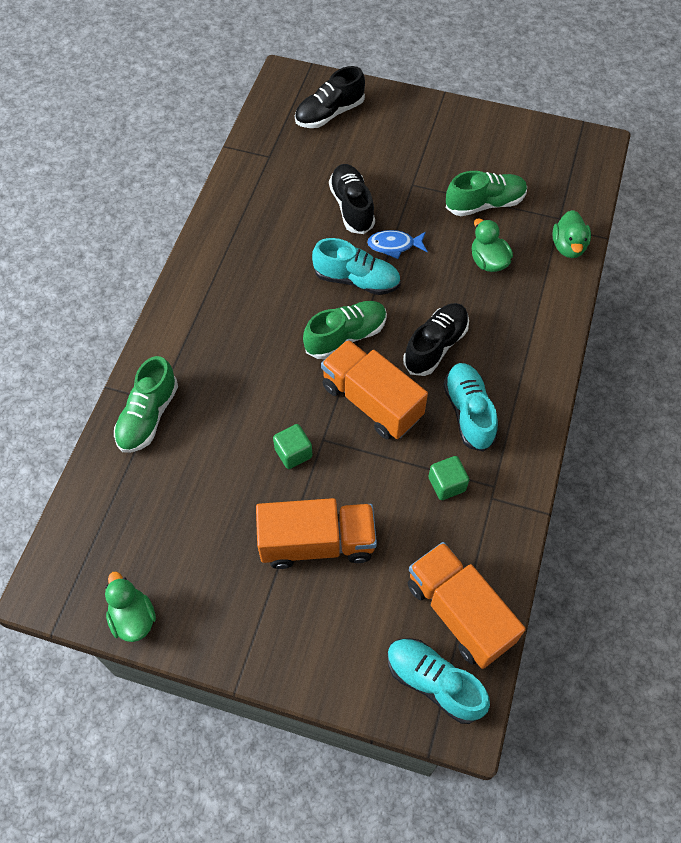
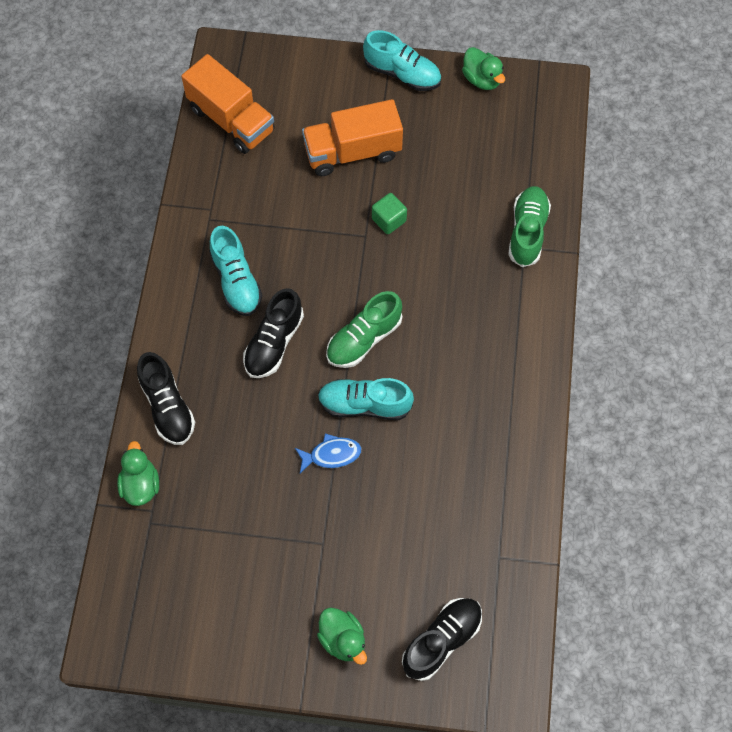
camera: 170 degrees right, 5 degrees up
(352, 207) = (387, 499): black shoe -> black shoe (167, 407)
(372, 401) = (327, 277): orange truck -> none
(434, 682) = (246, 72): turquoise shoe -> turquoise shoe (402, 74)
(446, 484) = (250, 214): green cube -> none
(485, 204) = (236, 529): green shoe -> none
(488, 261) = (228, 451): green duck -> green duck (343, 639)

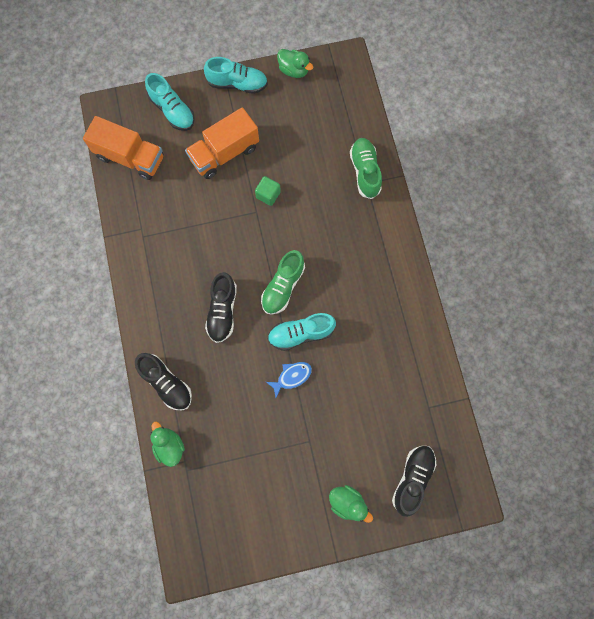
camera: 20 degrees left, 10 degrees up
(236, 281) = (179, 275): turquoise shoe -> turquoise shoe (172, 110)

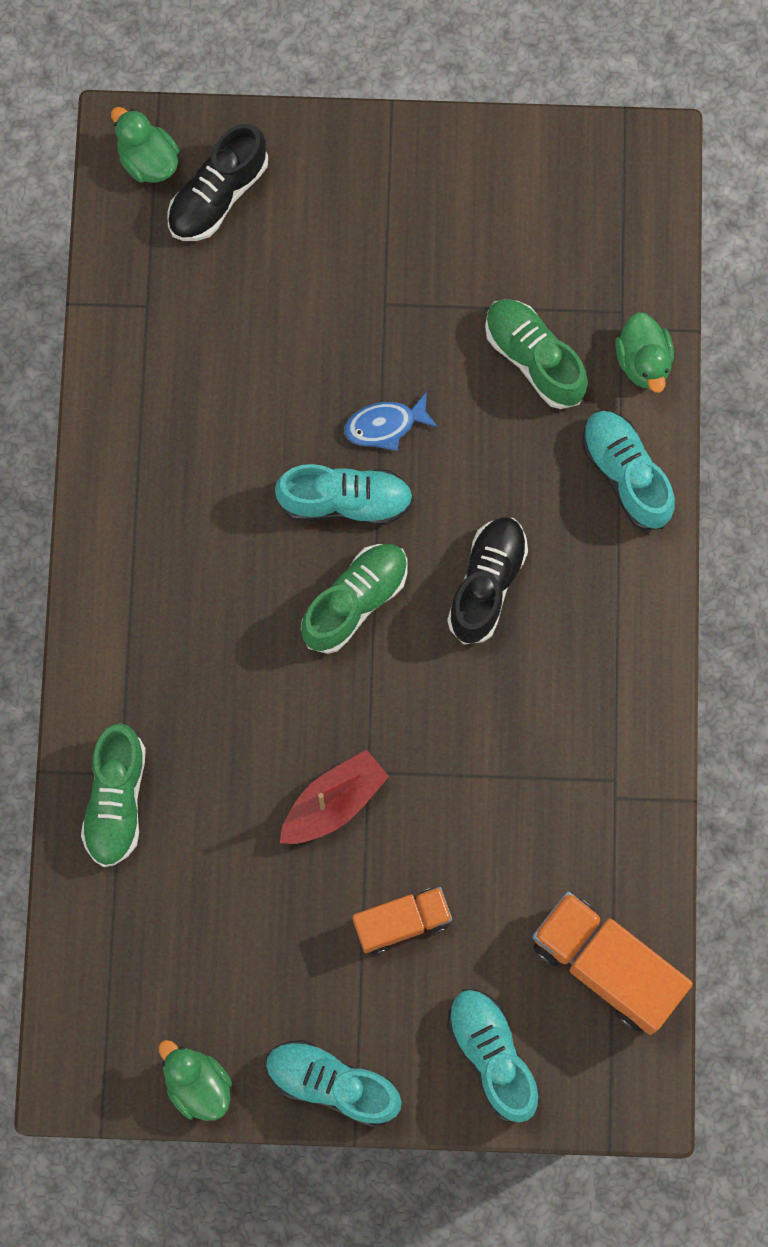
camera: 165 degrees left, 0 degrees up
(166, 383) = (626, 474): black shoe -> turquoise shoe
(224, 153) = (402, 922): orange truck -> orange truck, size x0.61
(226, 432) = (534, 358): none -> green shoe
(268, 195) = (333, 803): green cube -> red boat
(347, 502) = (346, 186): green duck -> green duck (148, 160)

